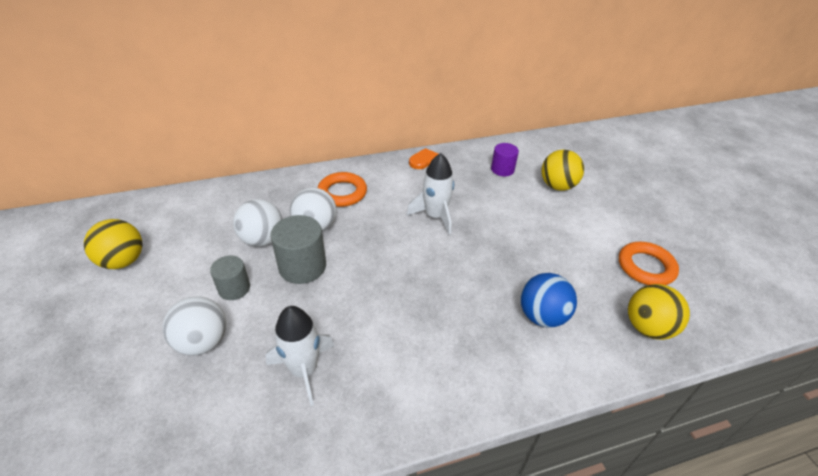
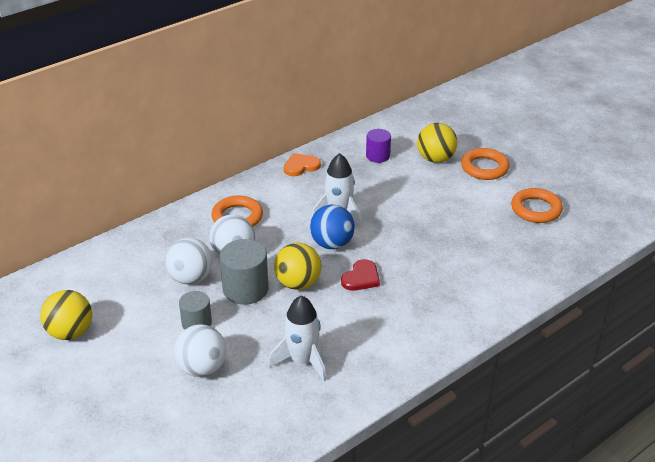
camera: 20 degrees left, 5 degrees down
(421, 289) = (361, 278): none -> red heart
(542, 316) = (469, 269): blue ball -> blue ball (332, 244)
(604, 207) = (484, 168): none -> orange ring
(647, 327) = (552, 254): yellow ball -> yellow ball (298, 283)

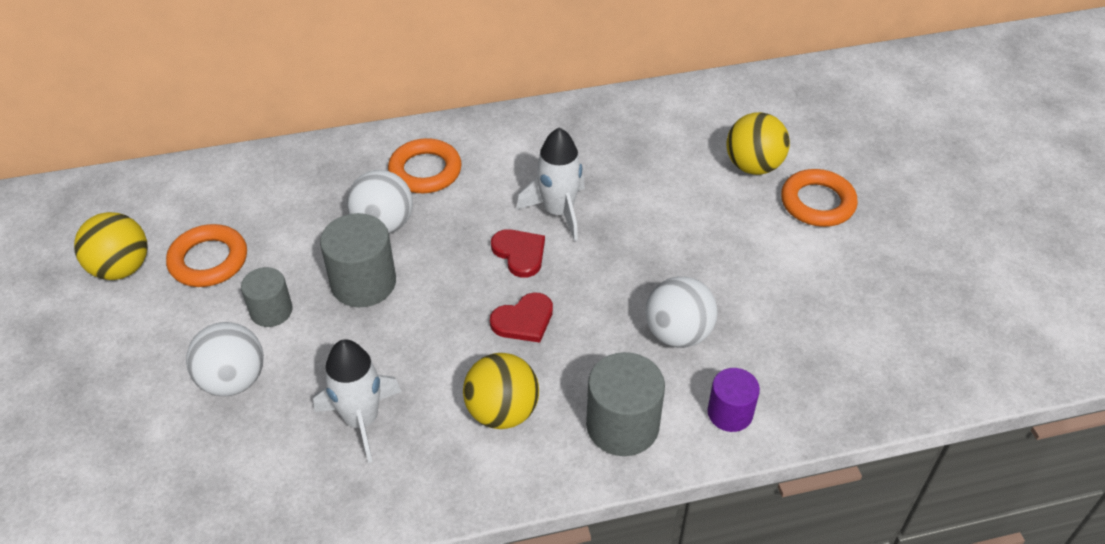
camera: 25 degrees right, 10 degrees up
(190, 278) = (308, 242): white ball -> white ball (678, 334)
(298, 283) = (435, 298): yellow ball -> yellow ball (502, 412)
(301, 166) = (558, 120): orange heart -> none
(332, 244) = (519, 253): blue ball -> red heart
(378, 156) = (673, 136): purple cylinder -> purple cylinder (730, 413)
(458, 312) = (622, 426): none -> grey cylinder
(536, 209) = (852, 297): orange ring -> orange ring (208, 260)

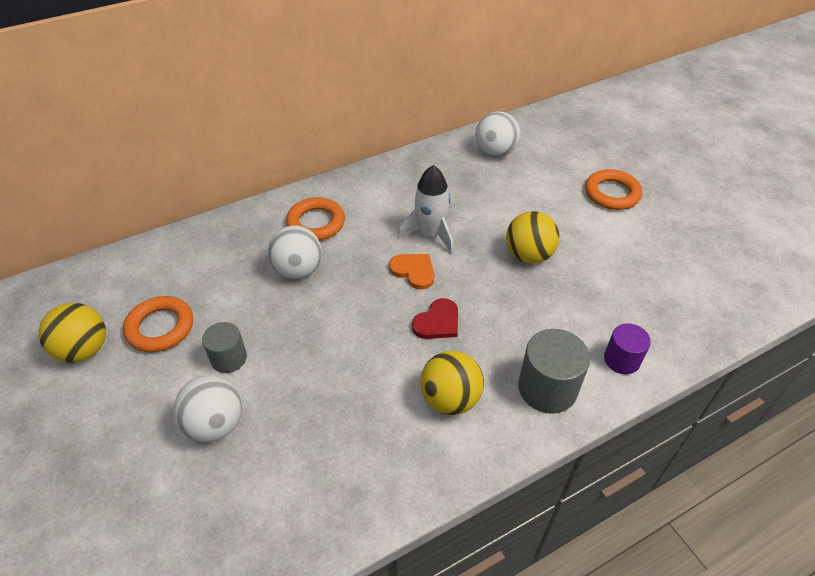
camera: 15 degrees left, 0 degrees up
(362, 420) = (338, 433): white rocket -> none
(363, 283) = (298, 319): grey cylinder -> none
(519, 253) = (413, 271): red heart -> orange heart
(678, 334) = (557, 307): white ball -> white ball (495, 152)
(753, 166) = (556, 176): yellow ball -> yellow ball (528, 255)

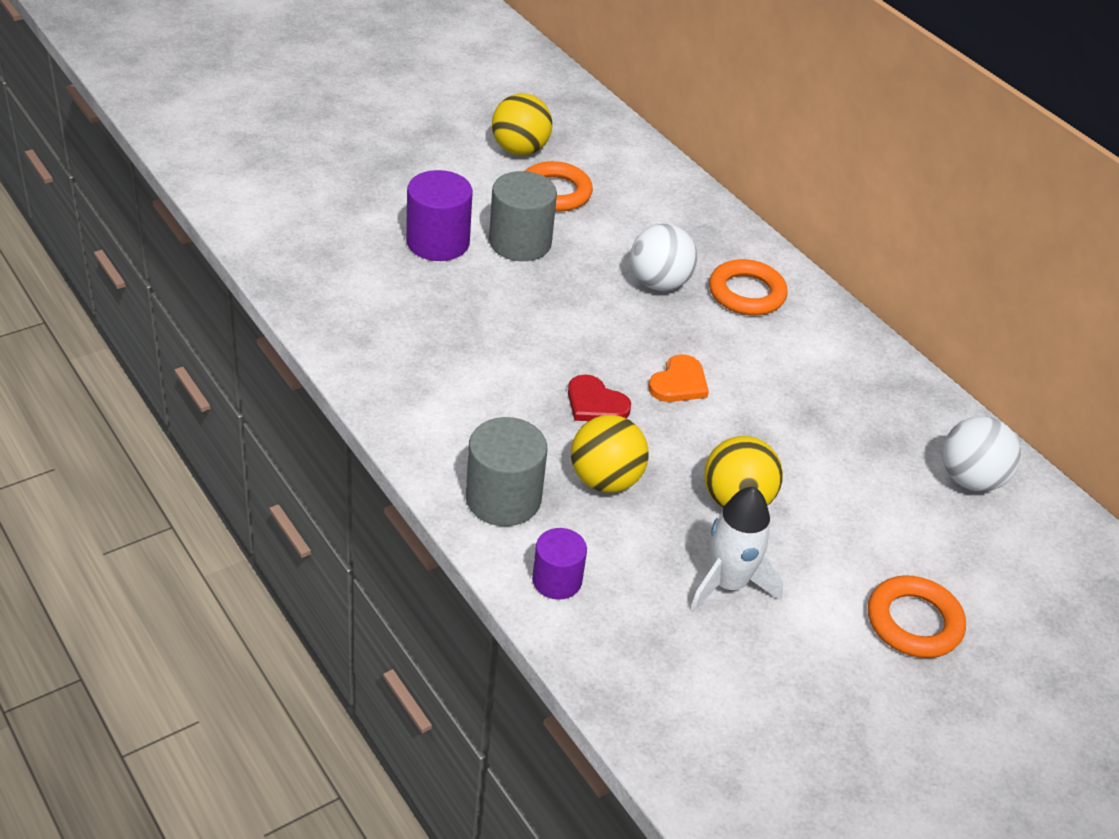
camera: 80 degrees right, 5 degrees down
(215, 424) = (438, 242): white ball -> purple cylinder
(229, 358) = (520, 242): grey cylinder -> grey cylinder, size x1.59
(430, 234) = (753, 400): white rocket -> white rocket (728, 584)
(450, 399) = (481, 411): yellow ball -> yellow ball (605, 480)

